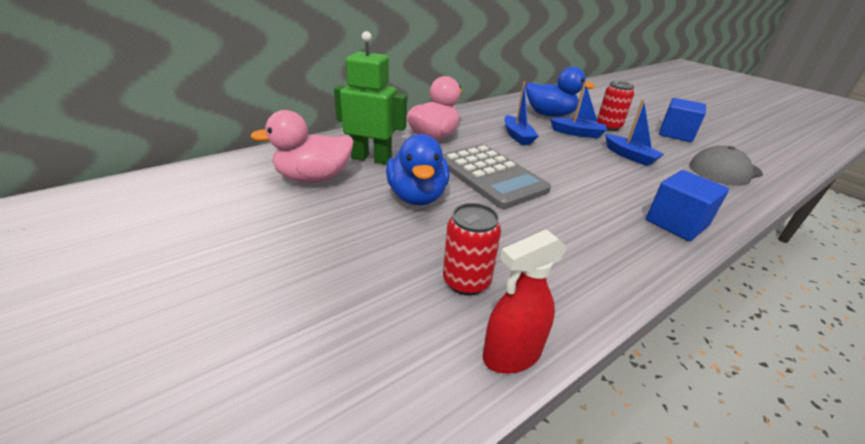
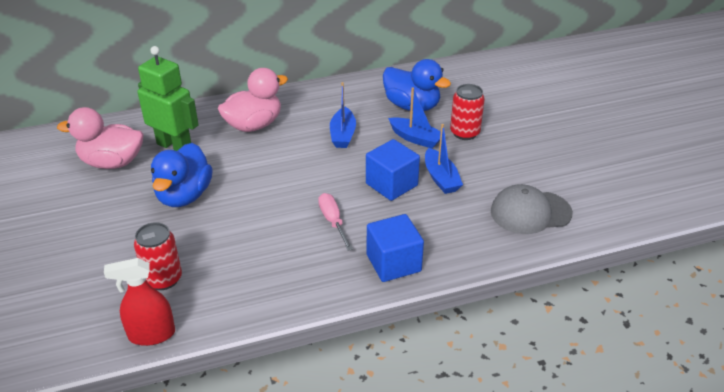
camera: 20 degrees right, 5 degrees up
(491, 176) = (269, 183): grey calculator -> none
(583, 198) = (333, 221): none -> pink screwdriver
(676, 134) = (538, 154): blue cube -> blue cube (391, 184)

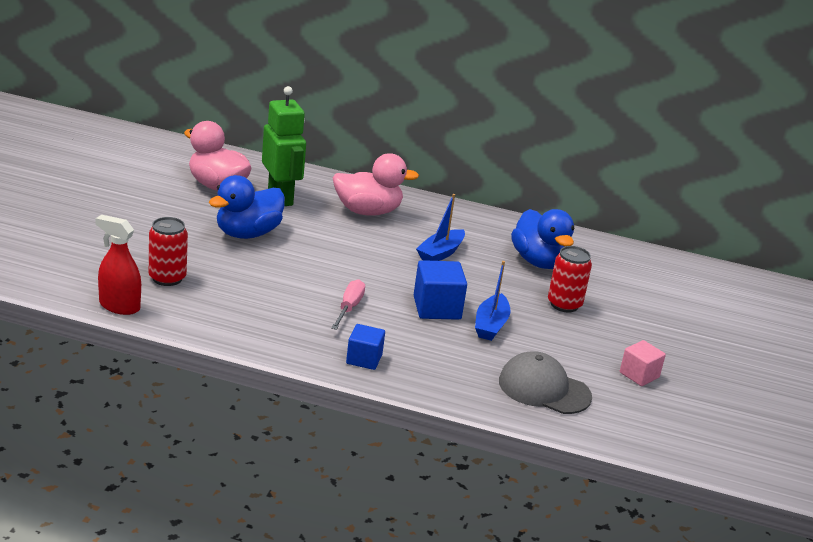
camera: 30 degrees right, 10 degrees down
(393, 263) = (364, 359): blue cube -> blue cube, size x0.66
(416, 138) = (508, 287): blue boat -> none
(568, 164) = (639, 375): none -> pink cube

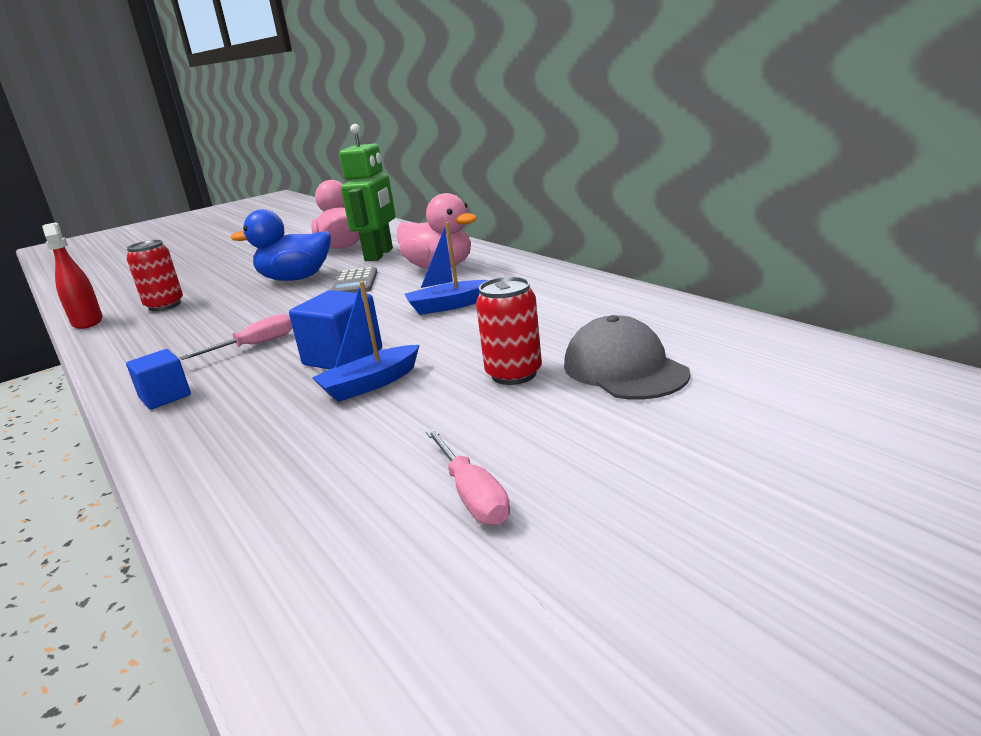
camera: 45 degrees right, 5 degrees down
(318, 235) = (355, 283): none -> grey calculator
(539, 262) = (560, 323): blue duck -> none
(544, 389) = (289, 480): grey cap -> grey cap (624, 369)
(639, 375) = (472, 495): pink cube -> pink screwdriver

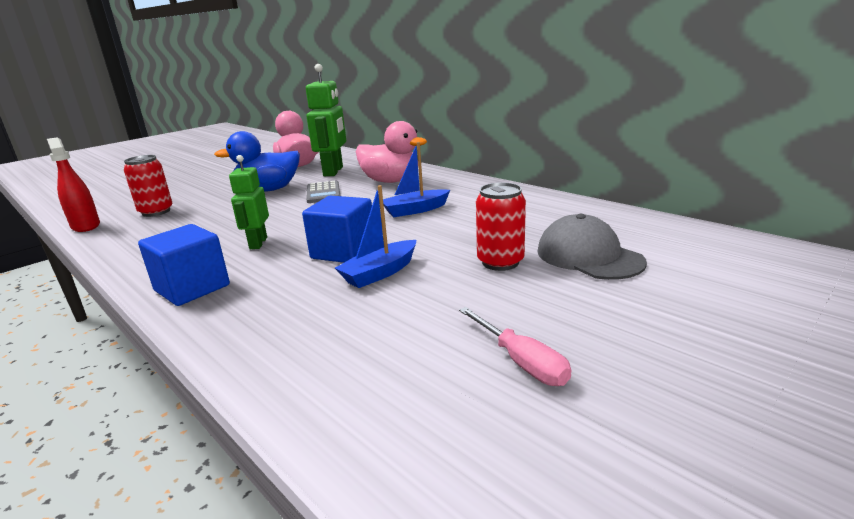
camera: 10 degrees left, 0 degrees up
(165, 397) = (192, 288): blue cube -> blue cube, size x1.53
(255, 345) = (258, 243): pink screwdriver -> green robot

